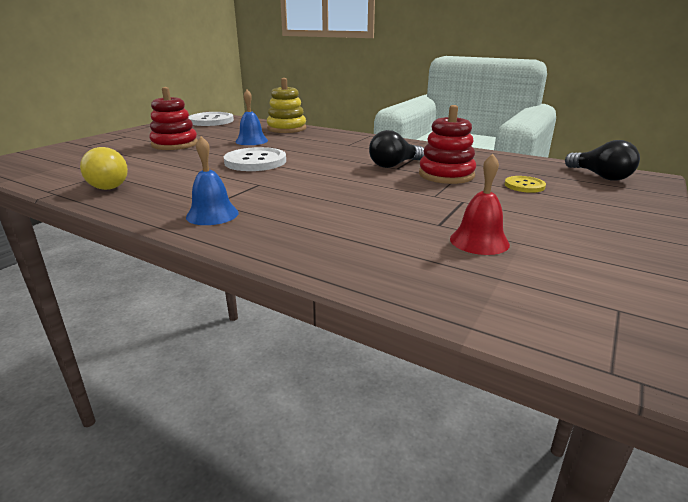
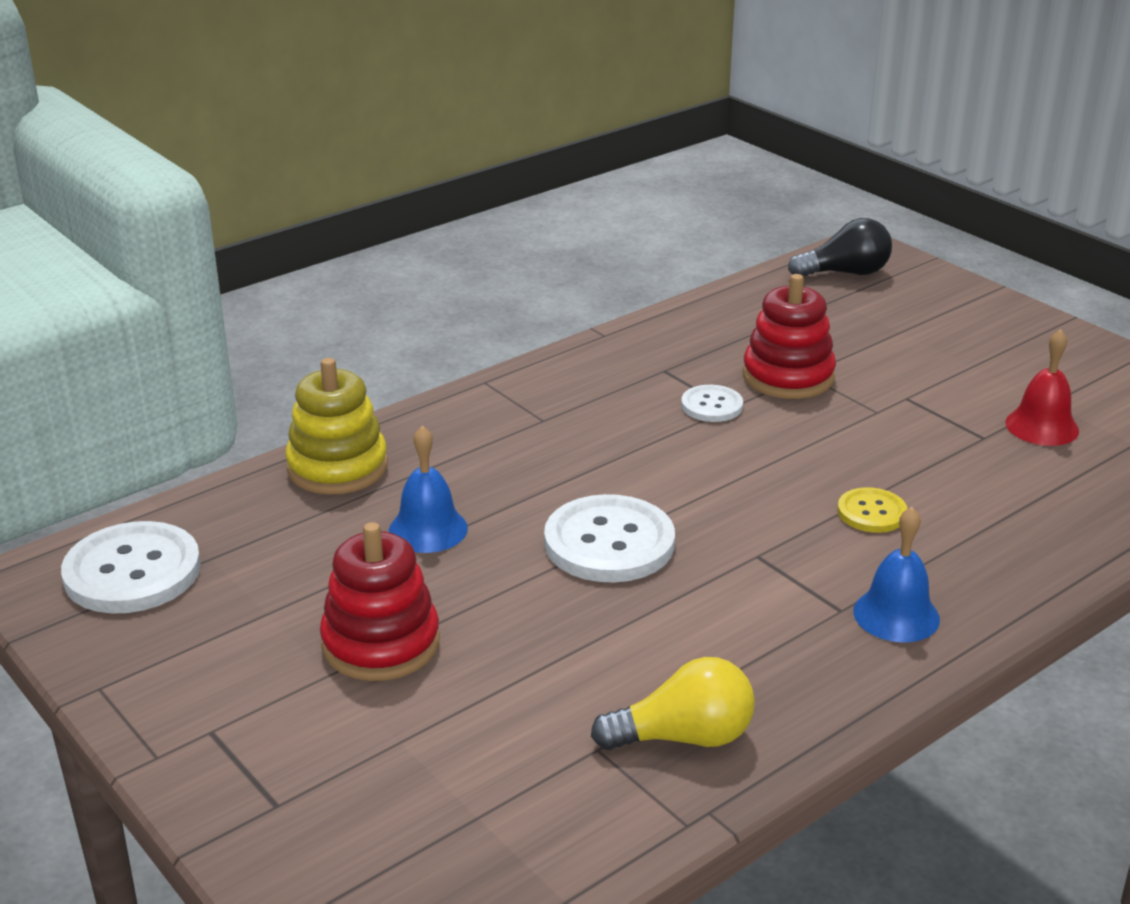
camera: 70 degrees left, 5 degrees up
(394, 165) = (712, 405): black light bulb -> white button
(524, 185) = (862, 336): yellow button -> yellow button (871, 512)

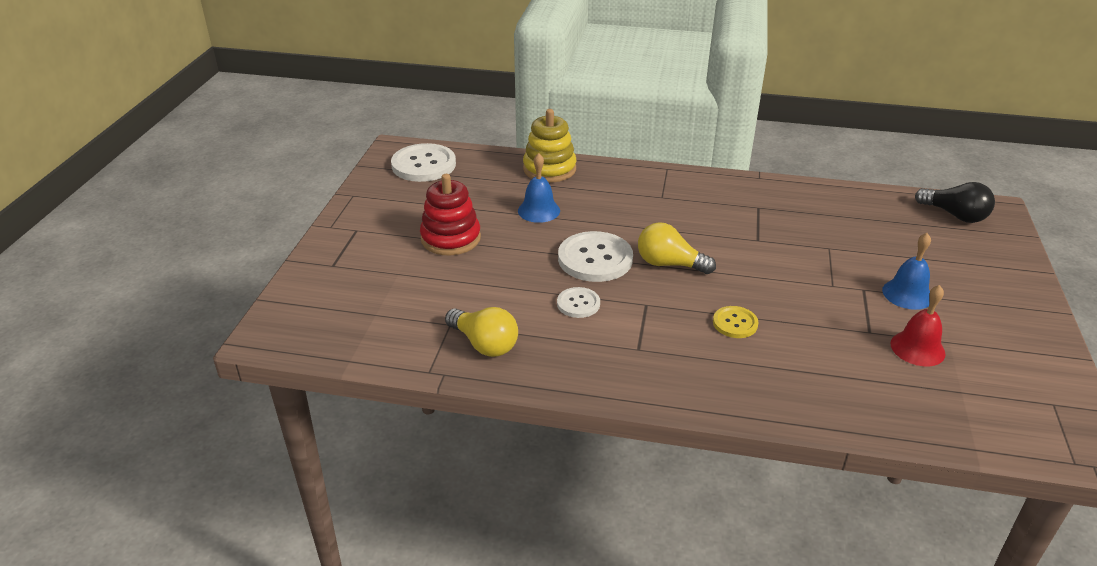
camera: 50 degrees right, 5 degrees up
(696, 493) = (669, 264): none -> yellow light bulb
(712, 405) = (750, 234): white button -> white button (578, 304)
(788, 376) = (816, 244): red stacking toy -> none
(896, 615) = (658, 368): blue bell -> blue bell (907, 294)

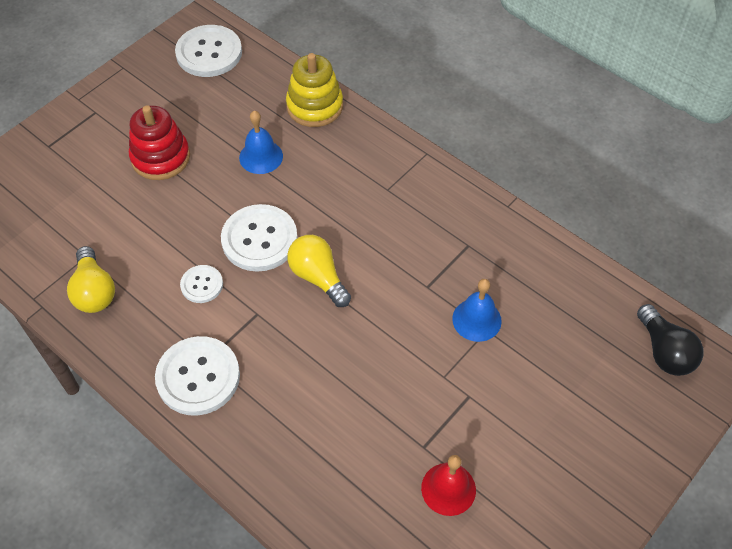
camera: 30 degrees right, 20 degrees up
(643, 363) = (198, 377): none -> white button
(735, 323) = (312, 374): yellow button -> none
(907, 294) = (505, 423): blue bell -> blue bell (476, 320)

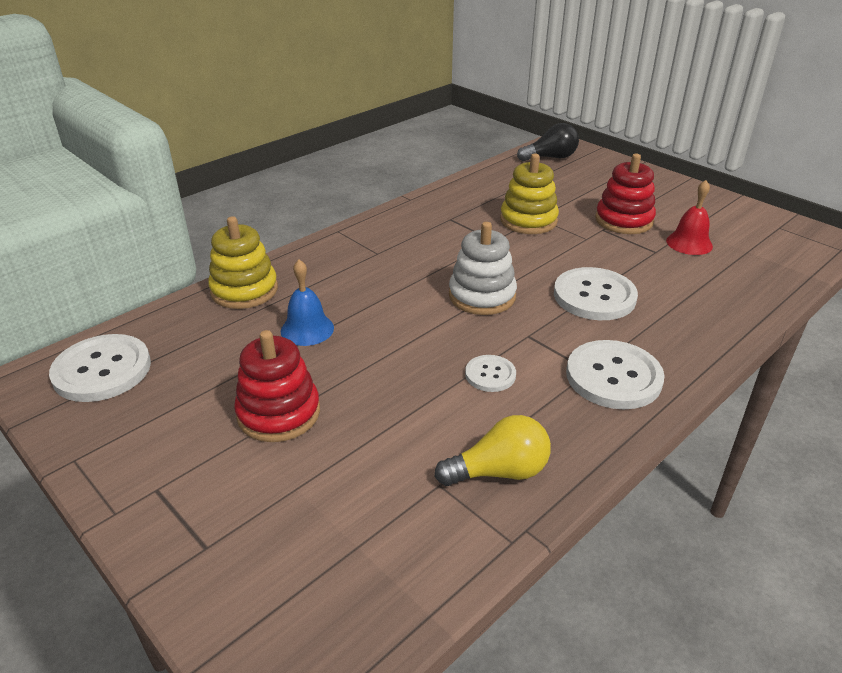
camera: 85 degrees left, 20 degrees down
(259, 239) = (429, 332): white button -> white button (594, 296)
(318, 277) = (482, 296): yellow light bulb -> white stacking toy
(476, 320) = (528, 220): blue bell -> yellow stacking toy
(494, 422) = (624, 220): none -> red stacking toy

